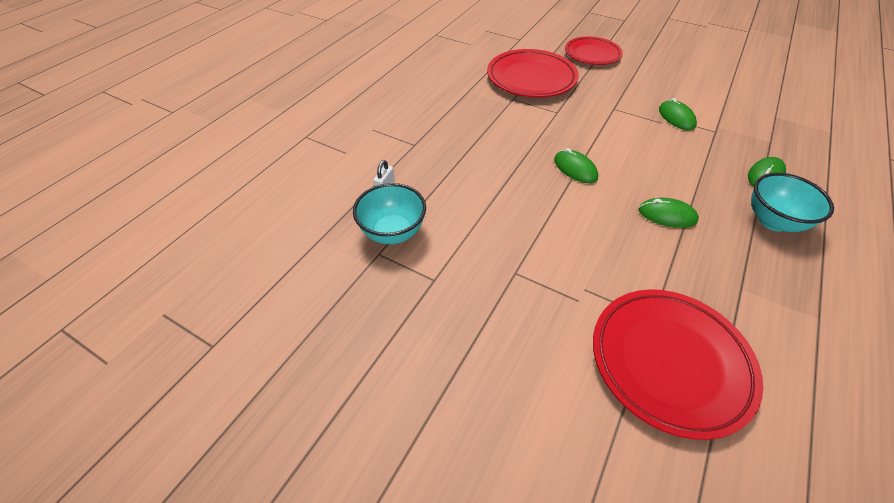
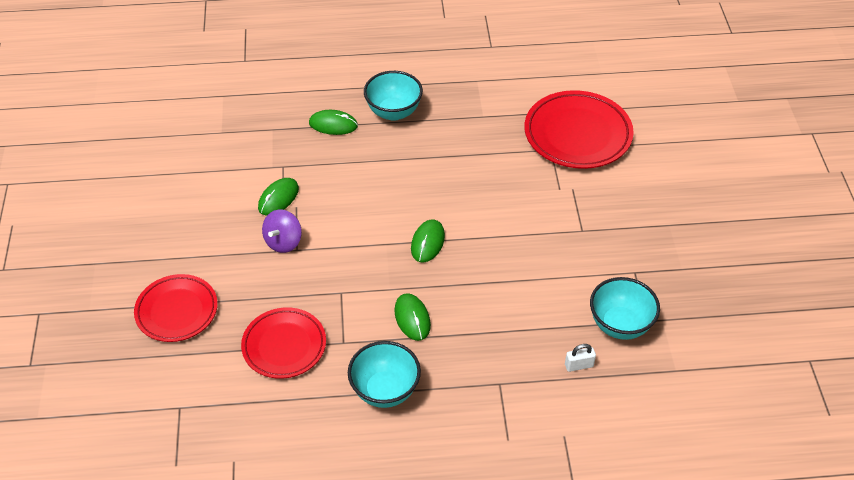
camera: 125 degrees left, 0 degrees up
(460, 100) = (385, 390): none -> turquoise bowl
(531, 78) = (284, 346): red plate -> red plate, size x0.67
(626, 105) = (283, 242): none -> purple spinning top
(667, 215) = (439, 168): green mouse -> green mouse (412, 318)

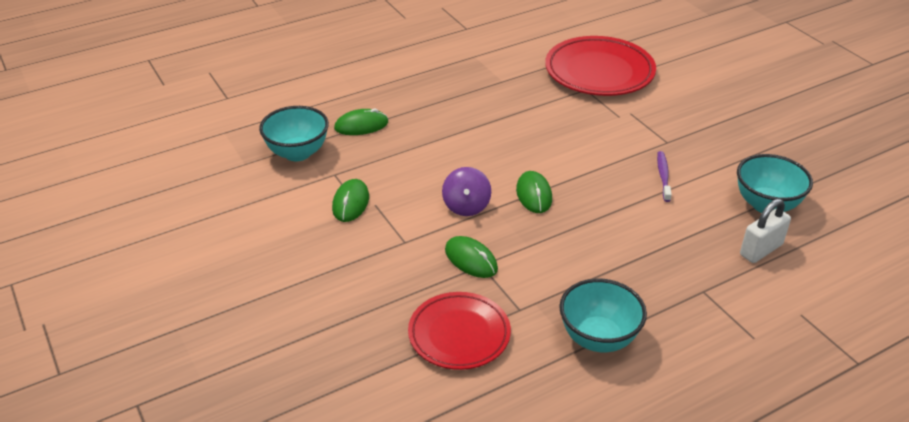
camera: 25 degrees left, 10 degrees down
(177, 311) = (311, 343): red plate -> none
(283, 242) = (385, 239): purple spinning top -> purple spinning top (466, 206)
(393, 112) = (414, 100): turquoise bowl -> turquoise bowl (297, 153)
(412, 318) = (572, 263): green mouse -> green mouse (471, 259)
(551, 264) = (663, 176): none -> purple toothbrush
(579, 365) = (761, 250): white padlock -> white padlock, size x1.60

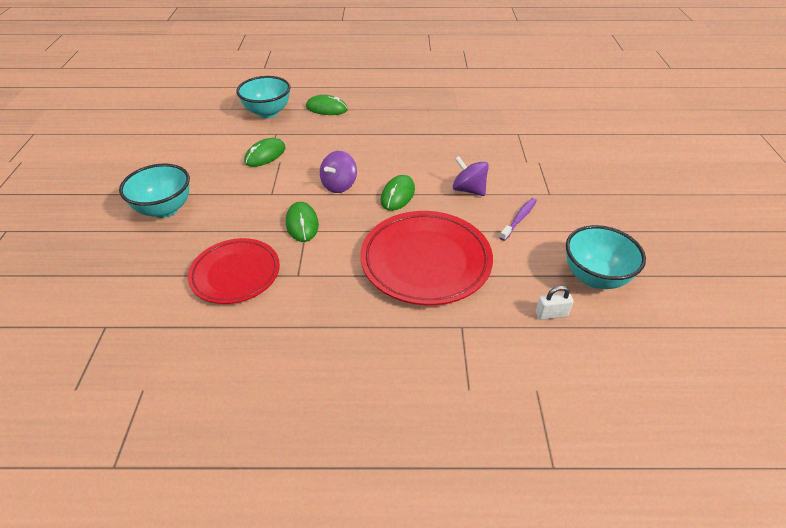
camera: 30 degrees right, 5 degrees up
(594, 164) = (468, 190): none -> purple spinning top
(598, 338) = (333, 325): turquoise bowl -> turquoise bowl (165, 209)
(599, 72) = (542, 124): red plate -> red plate (425, 261)
(761, 250) = (551, 314): white padlock -> white padlock, size x0.63

